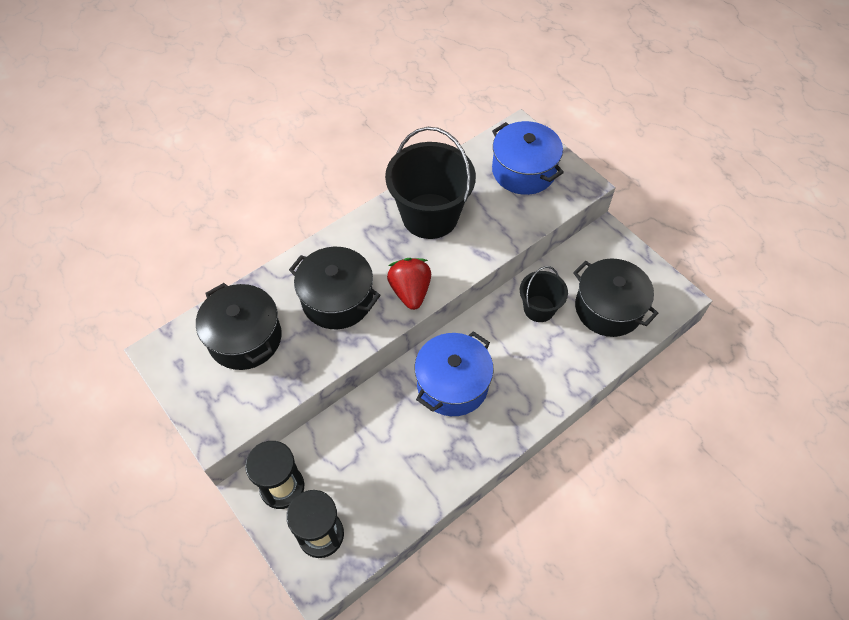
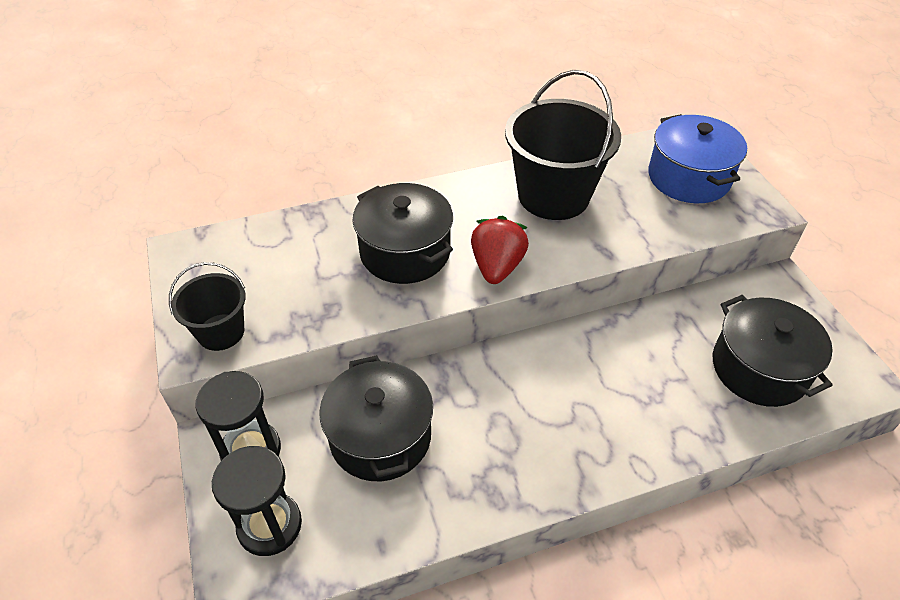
camera: 20 degrees right, 10 degrees down
(245, 338) = (280, 262): black pot -> black pot (380, 437)
(452, 384) = (515, 397): blue pot -> none
(539, 308) = (662, 342): black bucket -> black bucket (221, 332)

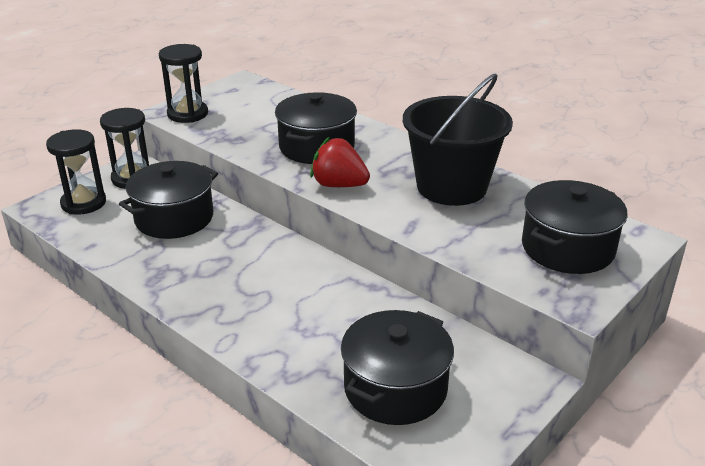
camera: 60 degrees right, 15 degrees down
(221, 332) = (187, 114): black bucket -> black hourglass
(497, 267) = (339, 185): red strawberry -> red strawberry turned 135 degrees counterclockwise
(689, 178) = (567, 248): blue pot -> black pot

